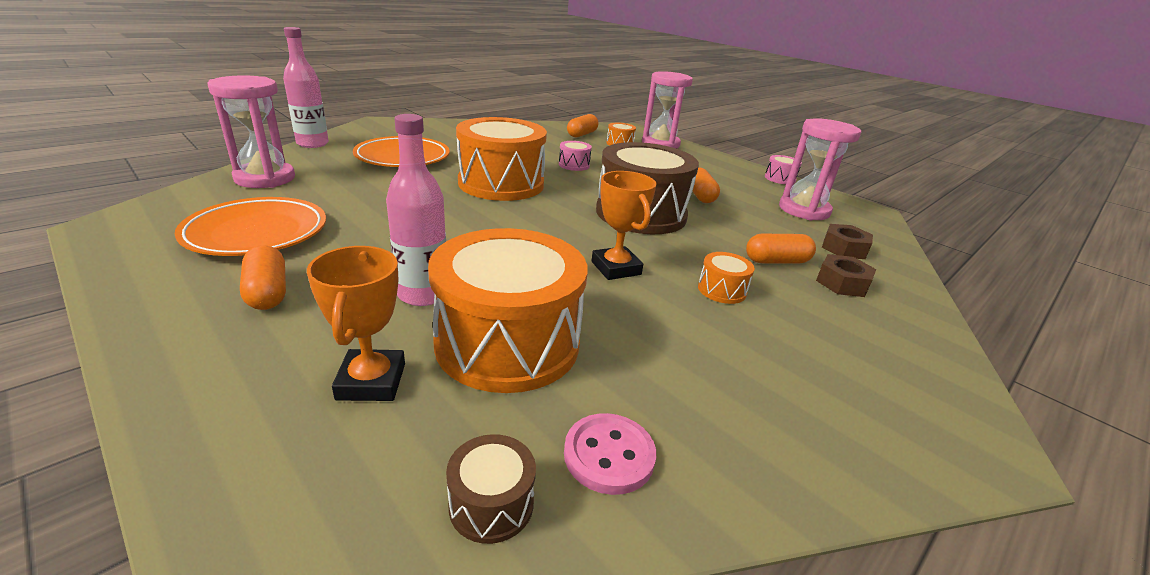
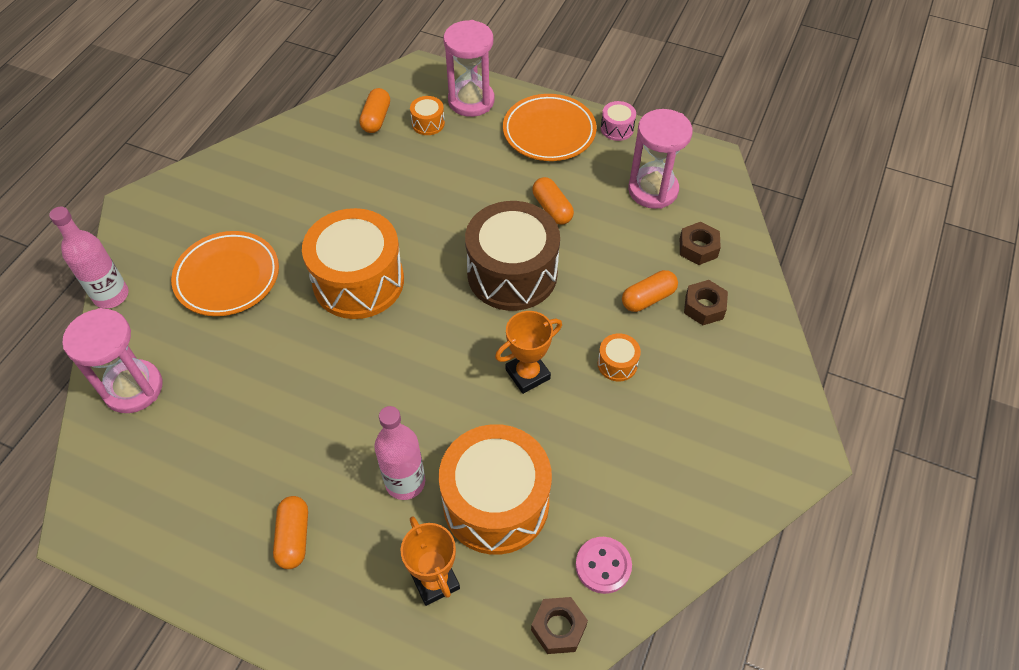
camera: 20 degrees left, 25 degrees up
(257, 233) = (213, 474): orange plate -> orange plate (549, 132)
(268, 292) = (294, 537): orange capsule -> orange capsule turned 45 degrees clockwise
(491, 504) = (558, 628): brown drum -> brown nut
(574, 165) = (406, 203): pink drum -> none
(616, 268) = (527, 374): orange trophy -> orange trophy turned 75 degrees counterclockwise

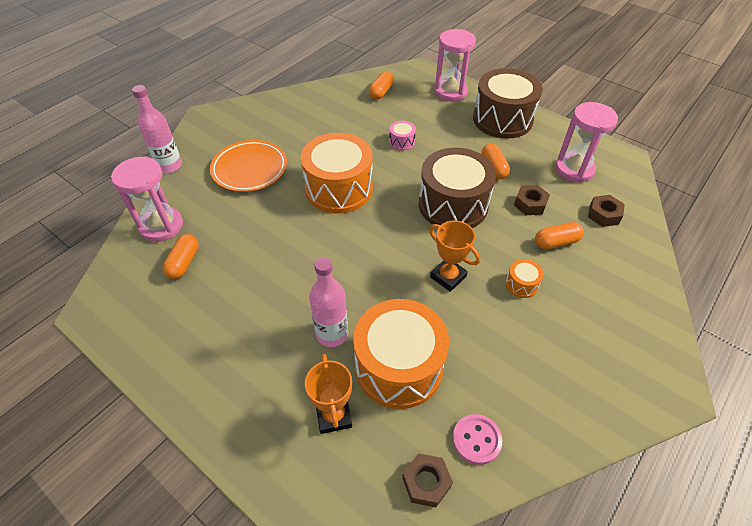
camera: 15 degrees right, 5 degrees down
(294, 537) = (236, 354): orange capsule -> orange capsule (184, 263)
(428, 123) = (416, 100): orange drum -> none
(527, 374) = (448, 277): orange trophy -> orange trophy turned 60 degrees clockwise
(549, 132) = (502, 119): orange plate -> brown drum
(617, 128) = (554, 125): pink drum -> pink drum (401, 142)
(704, 307) = (601, 257): brown nut -> brown nut (530, 204)

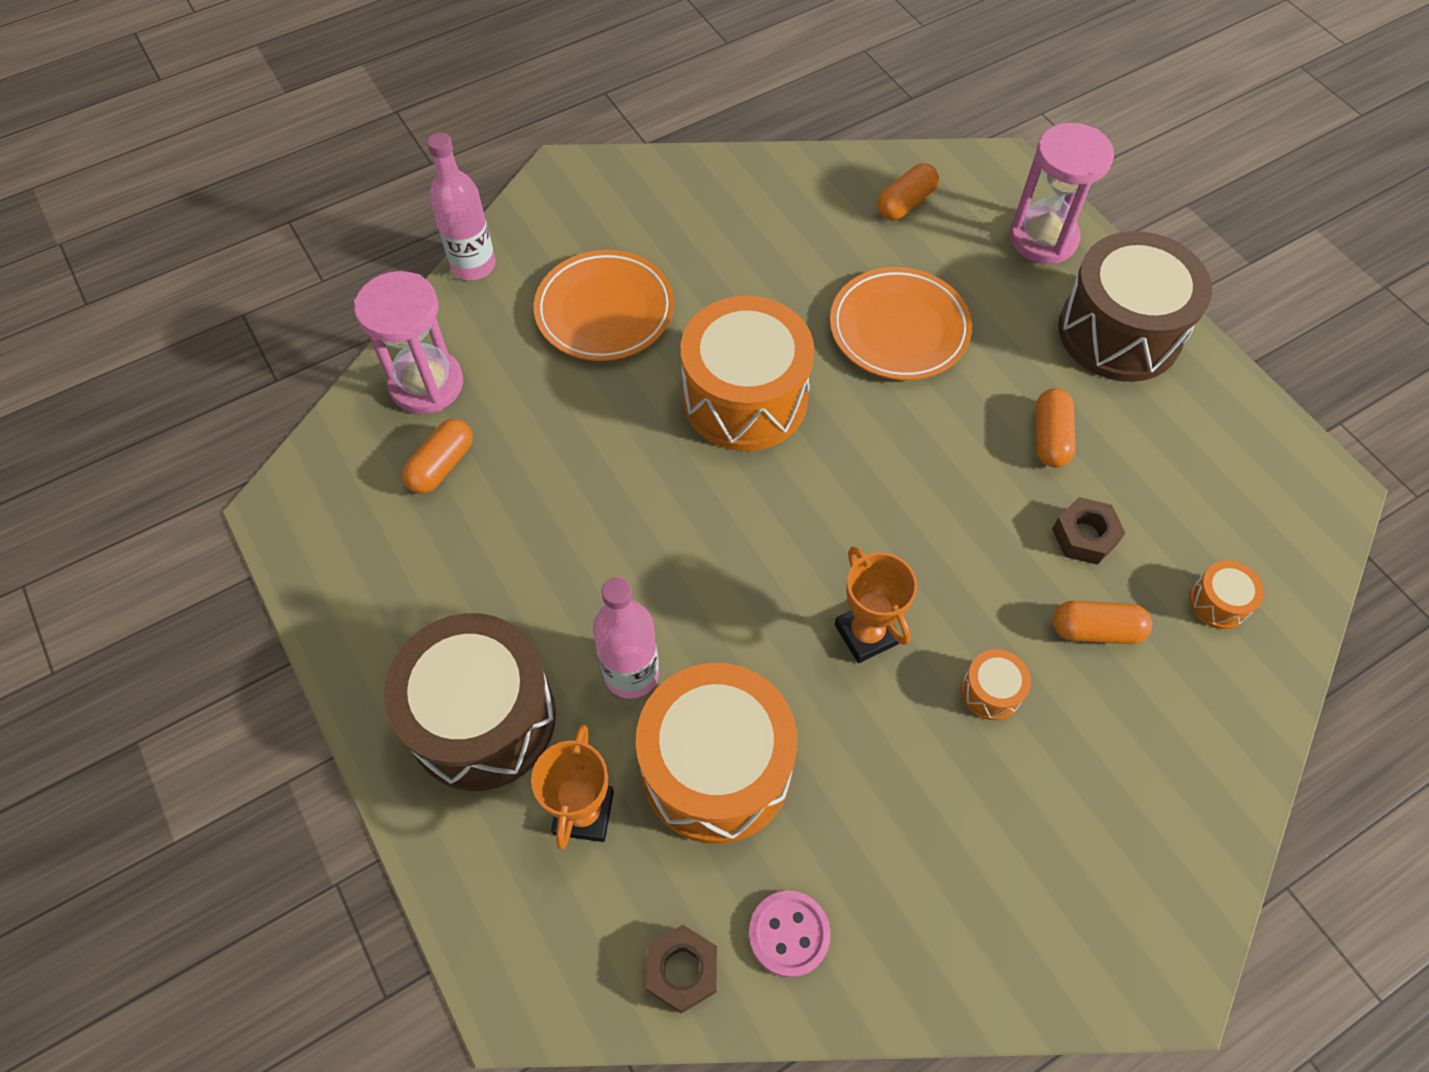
camera: 20 degrees right, 10 degrees up
(401, 142) = (899, 329): pink drum -> orange plate
(453, 205) = (937, 493): brown drum -> brown drum (482, 718)
(574, 169) = (1210, 487): pink hourglass -> none
(603, 215) = (1218, 602): brown nut -> orange drum

